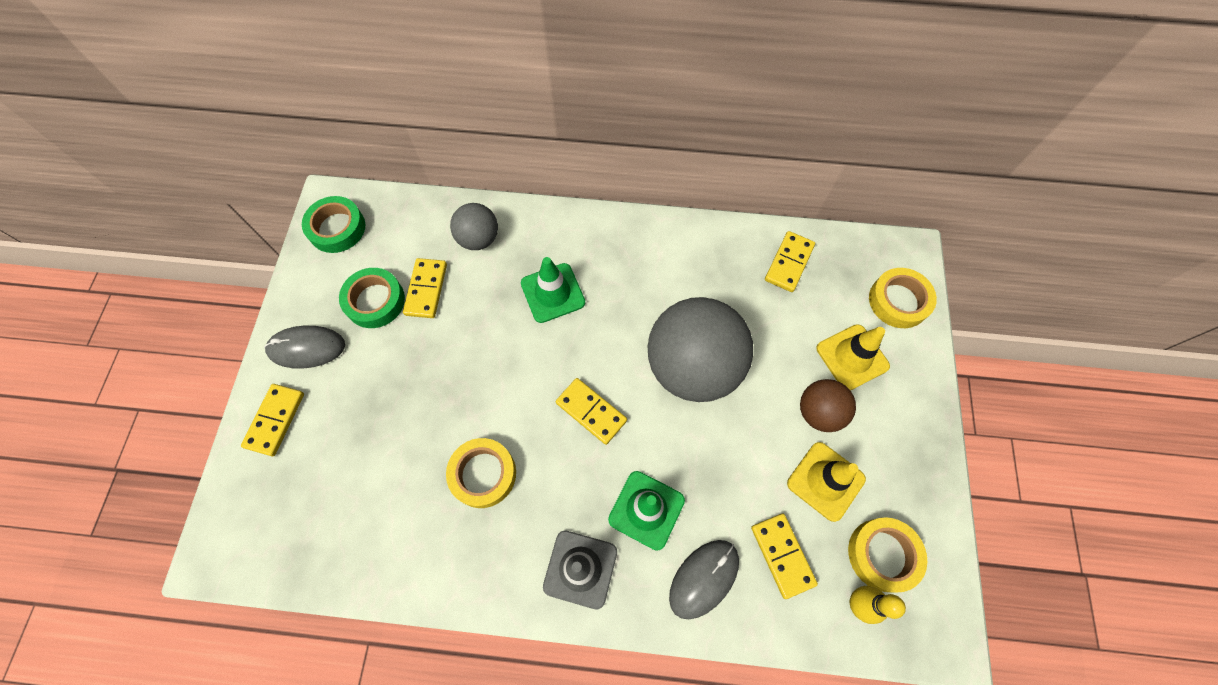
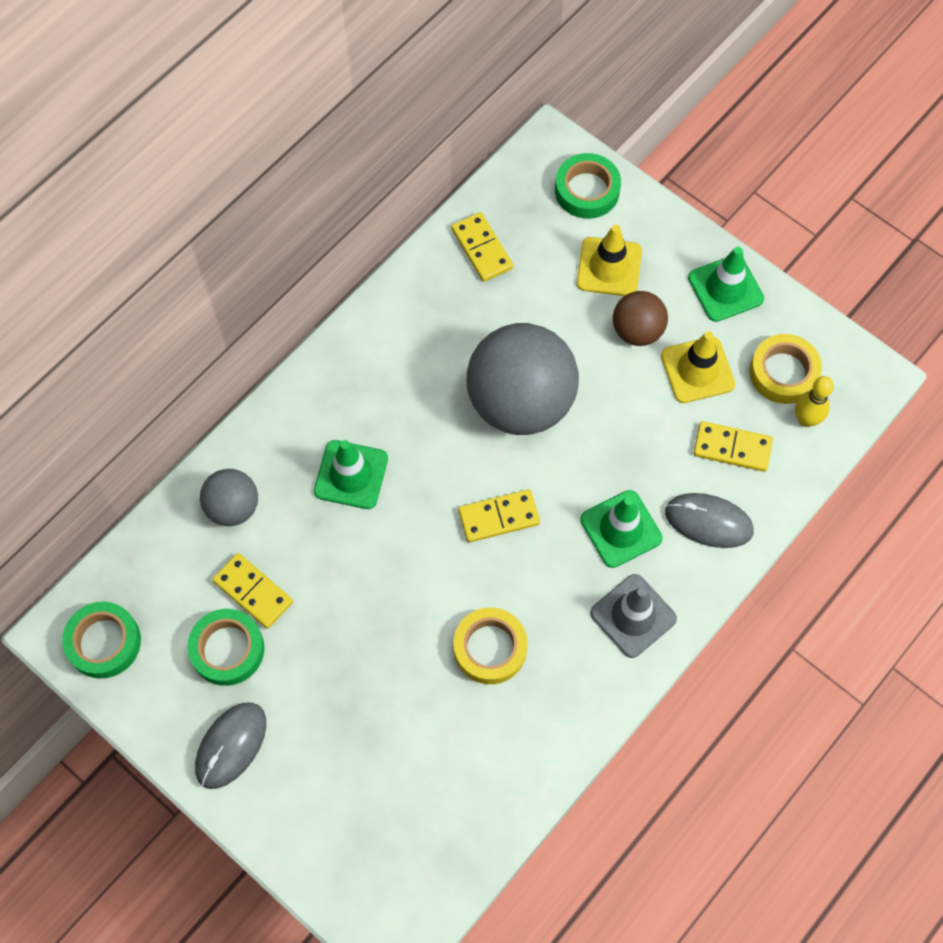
camera: 55 degrees left, 0 degrees up
(275, 420) = (291, 816): yellow domino -> none
(704, 578) = (708, 521): grey mouse -> grey mouse turned 60 degrees counterclockwise
(898, 301) = (587, 190): yellow tape -> green tape
(913, 456) = (725, 288): none -> green traffic cone

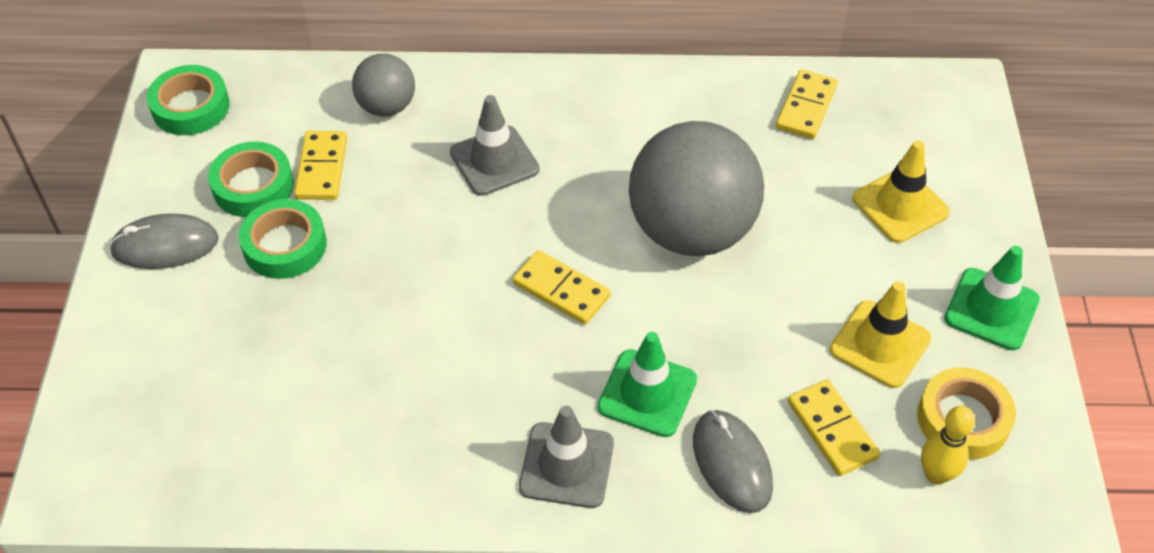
camera: 50 degrees right, 15 degrees down
(351, 475) = (494, 161): green traffic cone -> grey traffic cone
(490, 648) = (424, 370): yellow tape -> none
(587, 190) = (954, 140): green tape -> green tape (285, 245)
(637, 331) = (863, 269): brown ball -> none

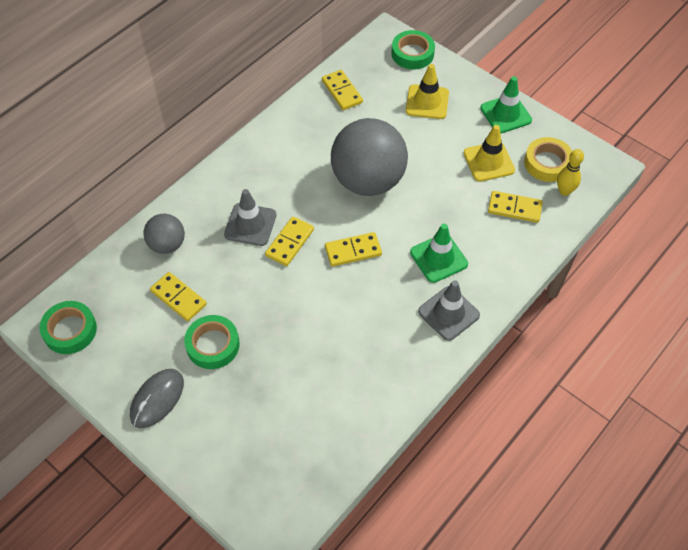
camera: 50 degrees left, 5 degrees up
(253, 186) = (158, 335): green tape -> green tape (412, 54)
(507, 217) = (290, 243): none -> yellow domino
(732, 463) = (500, 253): grey mouse -> none

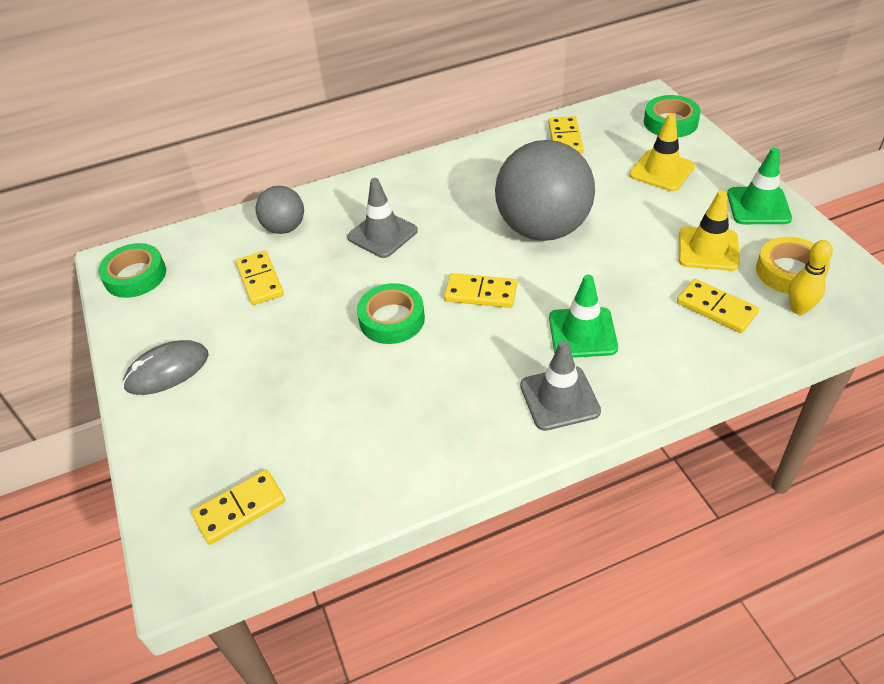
camera: 30 degrees right, 10 degrees down
(213, 345) = (262, 337): green tape -> green tape (392, 319)
(290, 243) = (413, 264): yellow domino -> yellow domino (240, 509)

